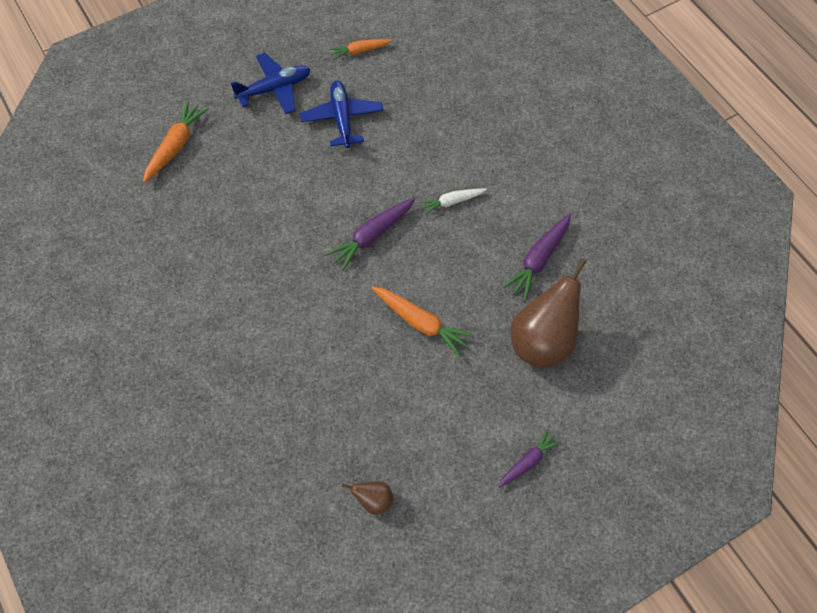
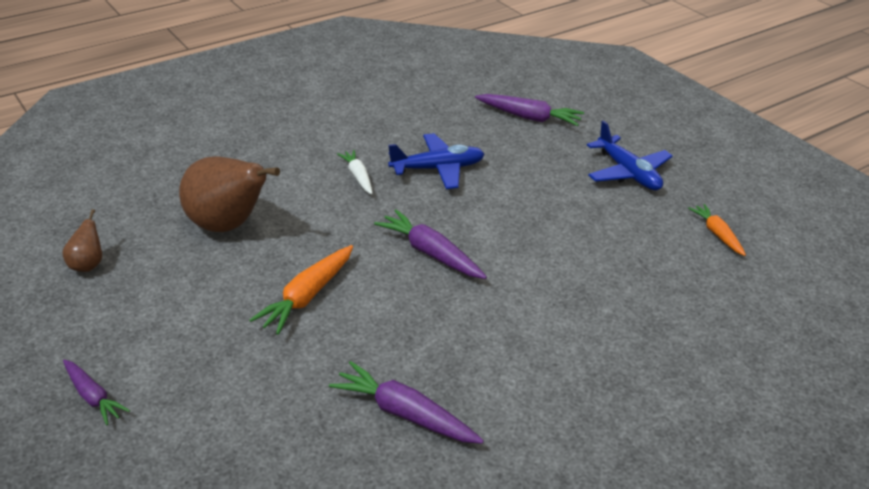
camera: 85 degrees right, 25 degrees down
(176, 146) = (529, 117): orange carrot -> purple carrot
(342, 118) = (601, 224): blue plane -> blue plane (437, 169)
(452, 202) = (492, 322): white carrot -> white carrot (358, 176)
(542, 342) = (268, 416): brown pear -> brown pear (228, 225)

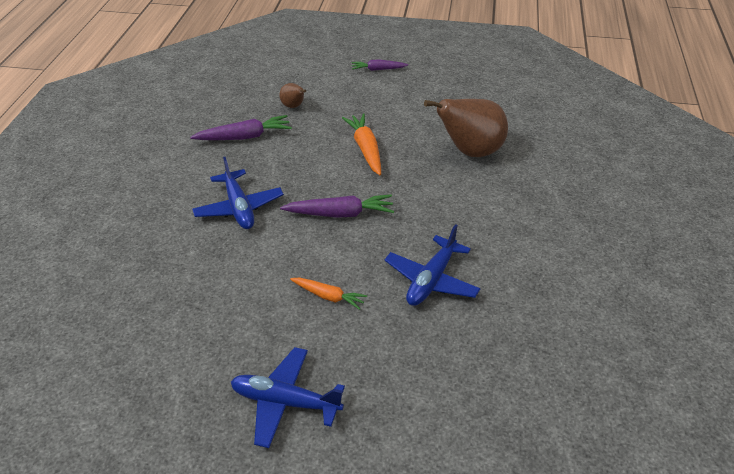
camera: 135 degrees right, 5 degrees up
(88, 265) = (485, 96): brown pear -> brown pear (294, 106)
(358, 176) = (467, 232): white carrot -> none
(515, 323) = (239, 208): none -> blue plane
(529, 117) = (451, 408): purple carrot -> none
(717, 234) = (152, 382): orange carrot -> orange carrot (328, 296)

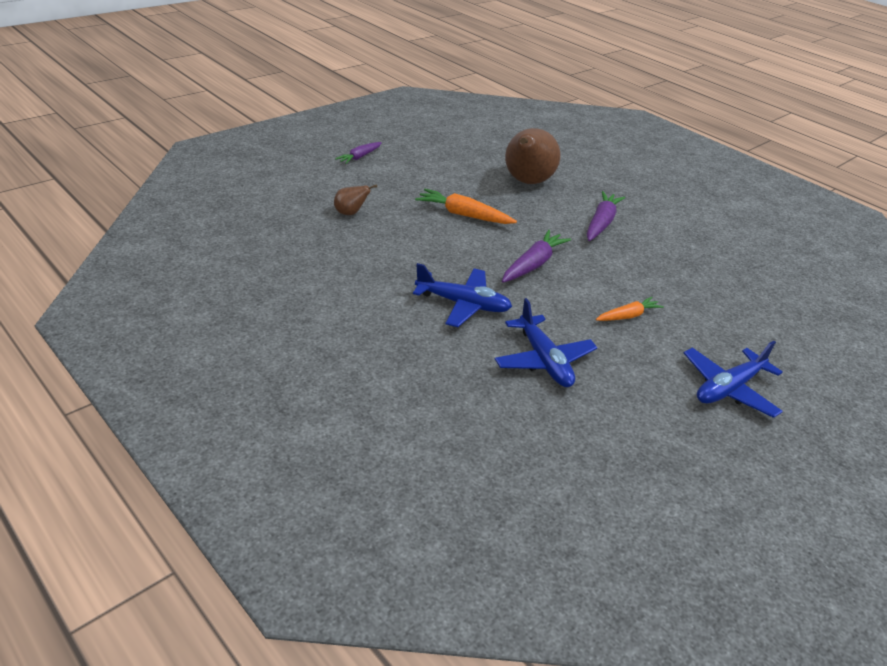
camera: 55 degrees left, 5 degrees down
(244, 137) = (359, 255): purple carrot -> purple carrot (601, 223)
(431, 280) = (653, 267): blue plane -> blue plane (543, 360)

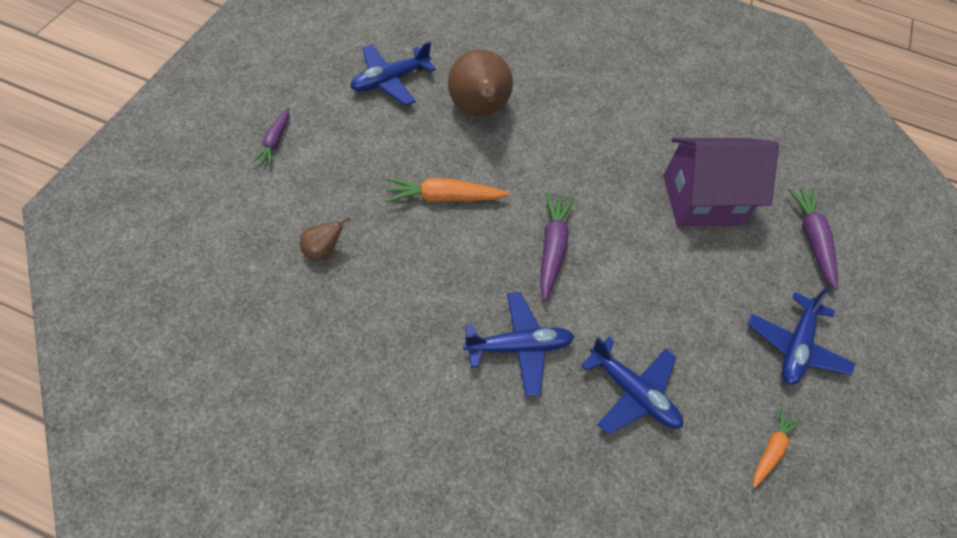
camera: 30 degrees left, 20 degrees up
(468, 151) = (390, 80): none -> blue plane
(601, 223) = (581, 149): purple carrot -> purple carrot (812, 240)
(628, 316) = (672, 286): orange carrot -> orange carrot (771, 450)
(695, 279) = (702, 200): none -> purple house

